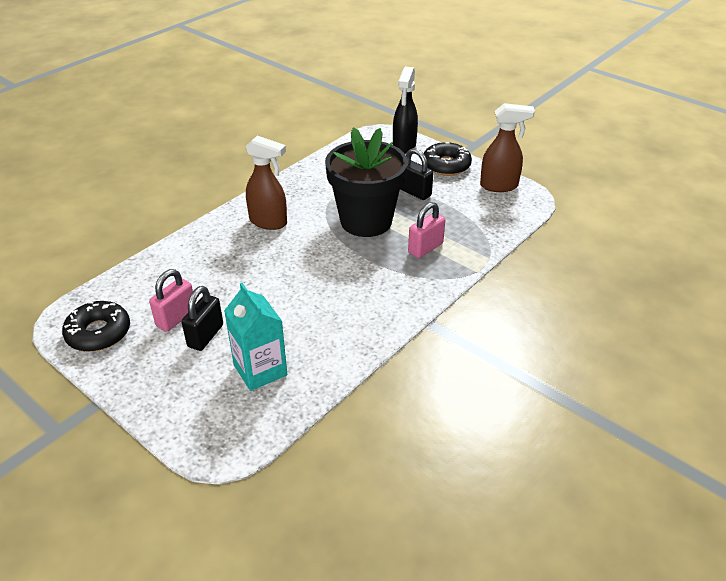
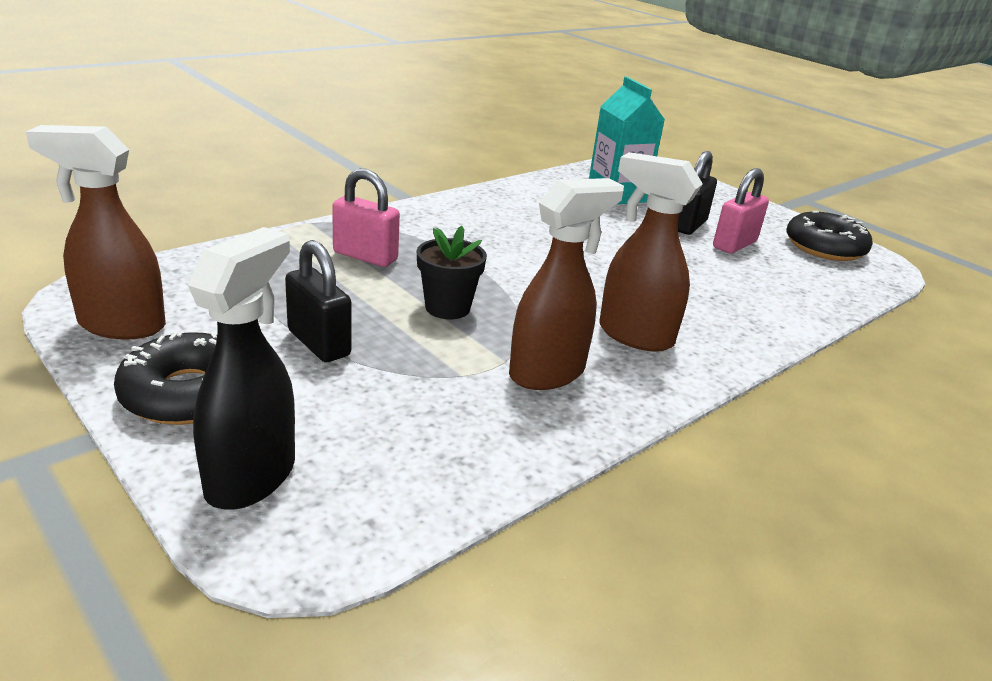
camera: 175 degrees left, 10 degrees down
(311, 195) = (548, 373): none -> brown spray bottle
(366, 221) = (447, 308): black flower pot -> black flower pot, size x0.45
(425, 248) = (365, 256): pink padlock -> pink padlock turned 60 degrees clockwise

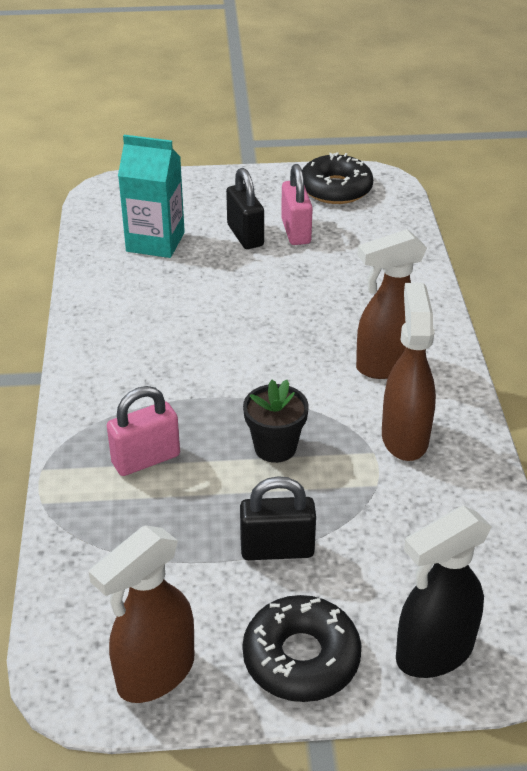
camera: 50 degrees left, 10 degrees up
(252, 476) = (433, 653): black spray bottle -> black spray bottle turned 90 degrees counterclockwise

